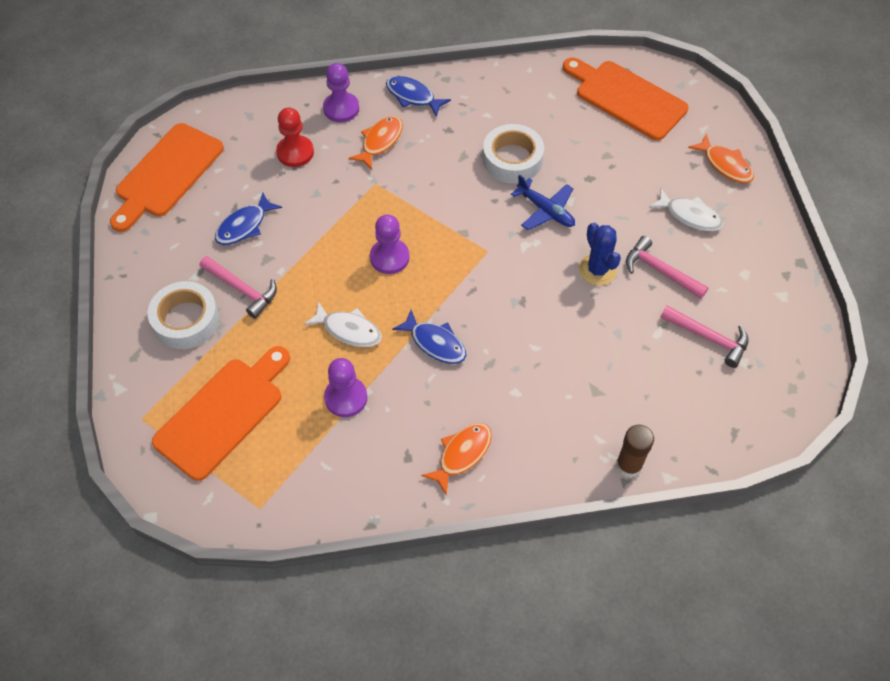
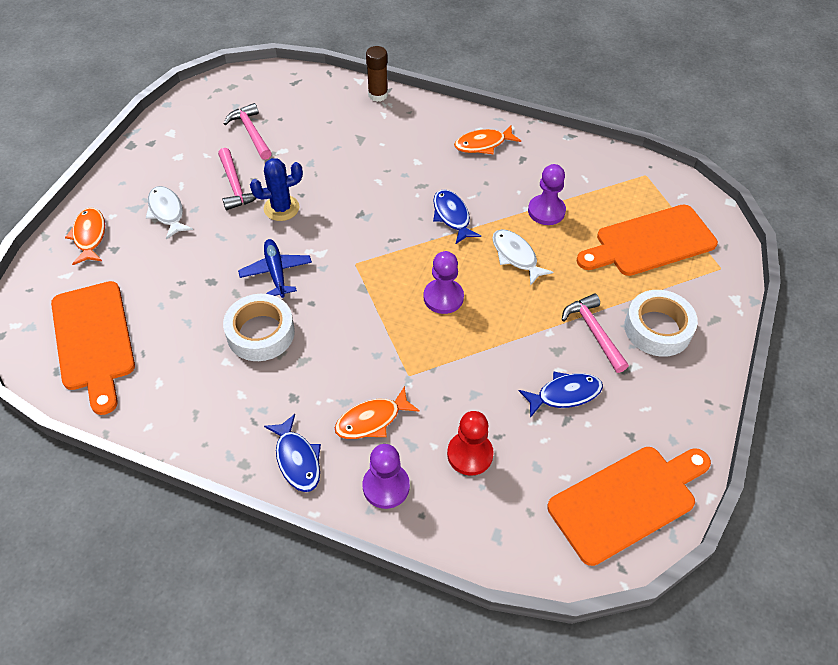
camera: 150 degrees left, 5 degrees down
(597, 270) = (281, 208): blue cactus -> blue cactus turned 60 degrees clockwise

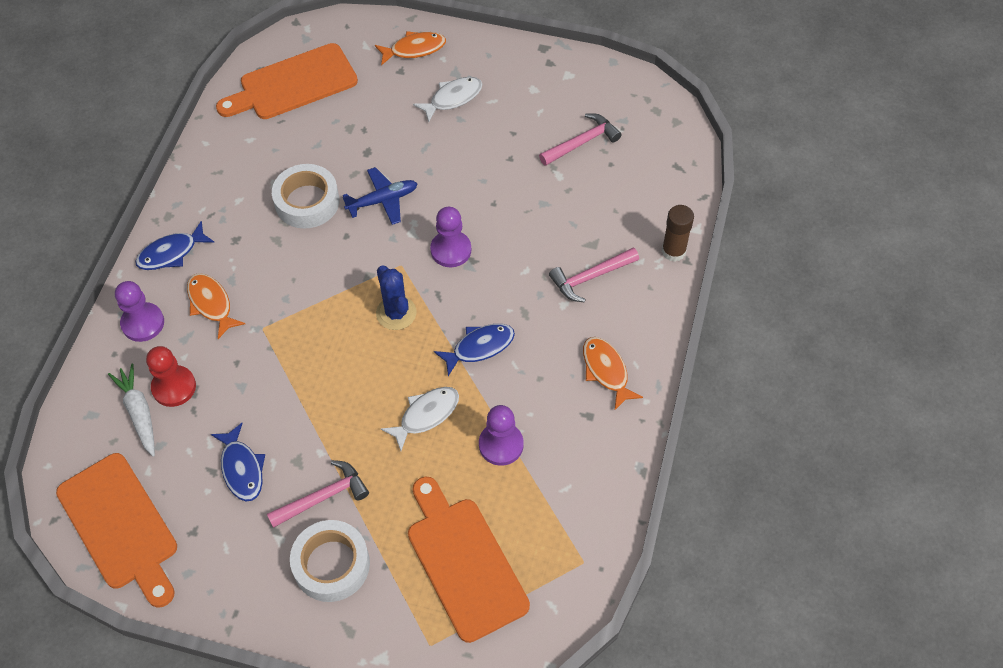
camera: 85 degrees right, 5 degrees up
(235, 186) = (497, 145): pink hammer -> pink hammer (590, 277)
(281, 208) = (471, 189): blue cactus -> blue cactus (396, 313)
(443, 297) = (361, 349): purple pawn -> purple pawn (451, 250)
(497, 487) = (139, 412): none -> white carrot

